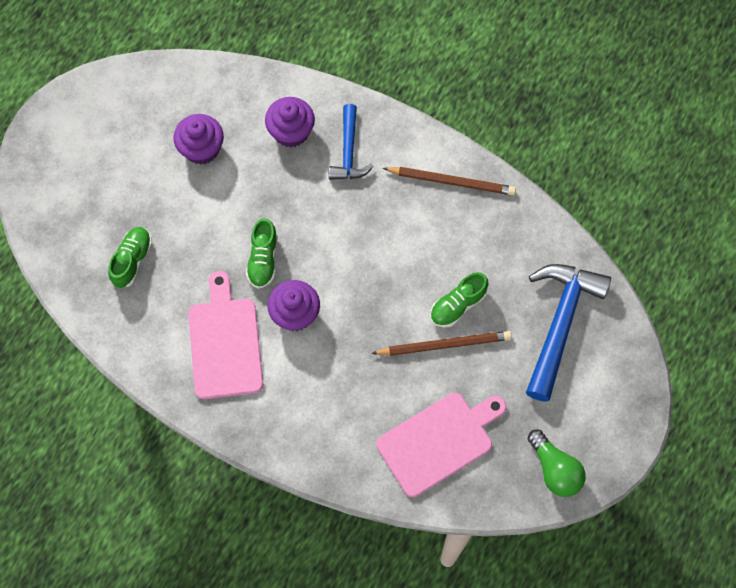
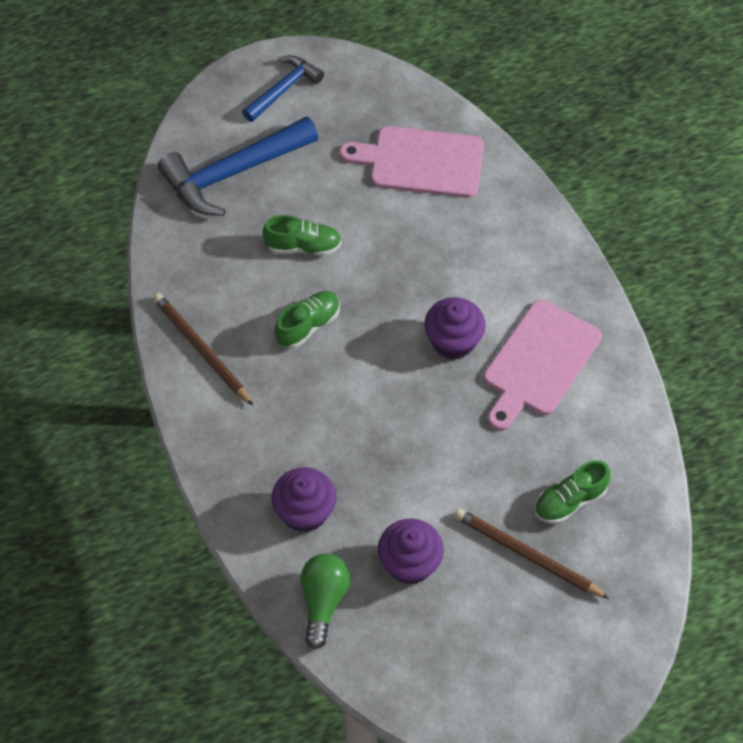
camera: 140 degrees left, 10 degrees down
(263, 260) = (441, 409): green shoe -> green shoe (308, 325)
(349, 152) = (268, 449): blue hammer -> blue hammer (284, 89)
(444, 345) = (346, 226): brown pencil -> brown pencil (527, 555)
(554, 469) = (348, 83): green light bulb -> green light bulb (323, 601)

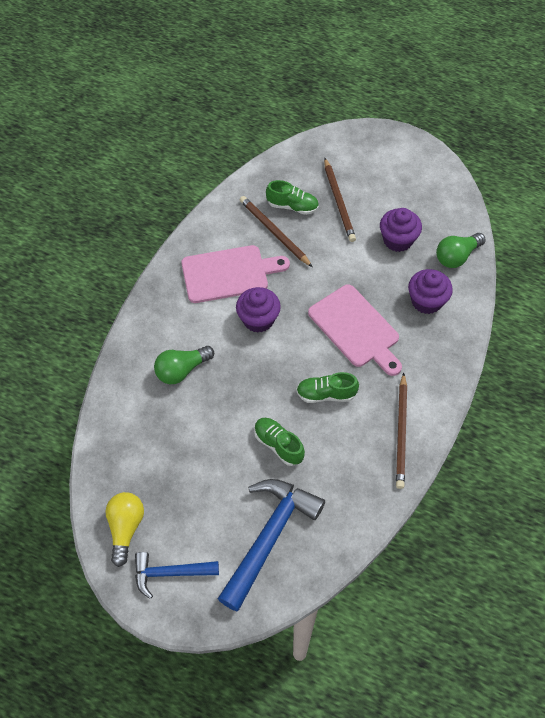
camera: 135 degrees left, 0 degrees up
(232, 173) = (269, 536): blue hammer -> blue hammer turned 75 degrees counterclockwise
(356, 88) = (125, 528): none -> yellow light bulb
(421, 162) = (150, 437): pink cutting board -> pink cutting board (356, 329)
(465, 235) = (182, 370): none -> green light bulb
(550, 450) = (274, 232): none -> brown pencil

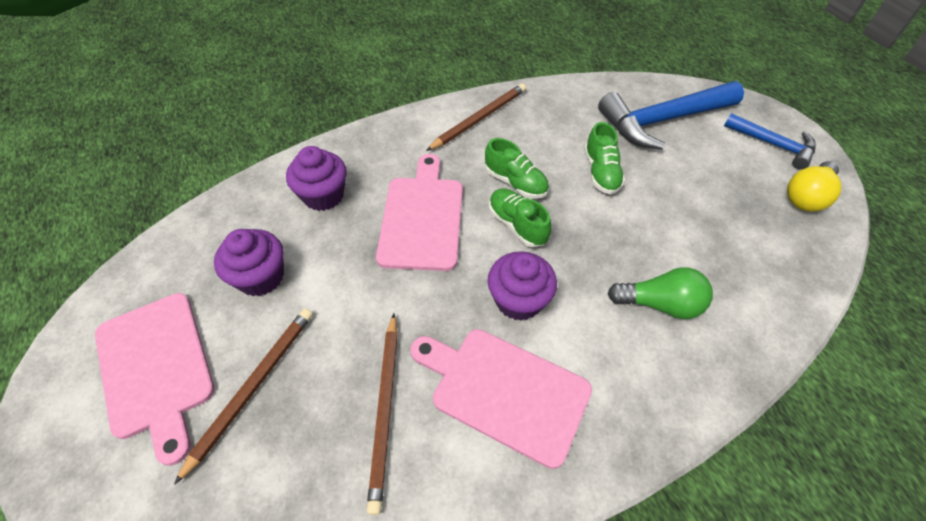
camera: 140 degrees left, 5 degrees down
(292, 206) = (317, 434): green shoe -> green shoe (517, 225)
(388, 180) = (156, 368): none -> pink cutting board
(456, 256) = (234, 215): green light bulb -> none

